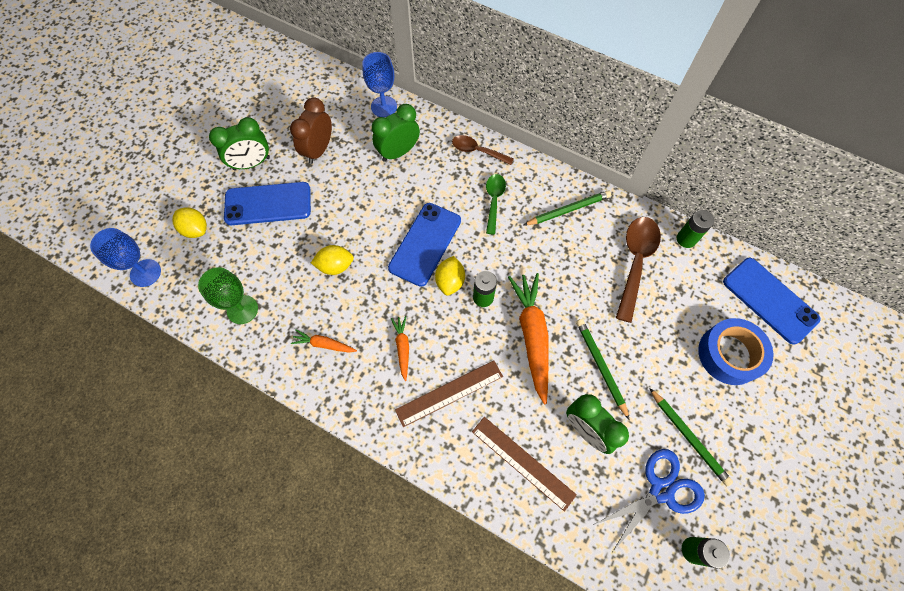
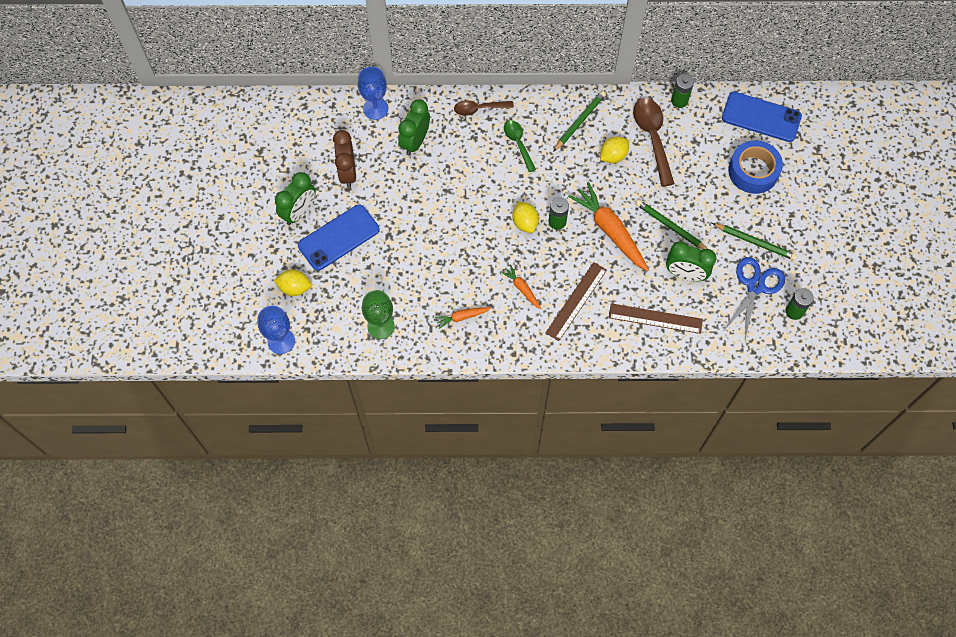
camera: 30 degrees left, 0 degrees up
(335, 266) = (429, 257): yellow lemon -> yellow lemon (613, 156)
(425, 244) = (487, 204): blue phone -> none

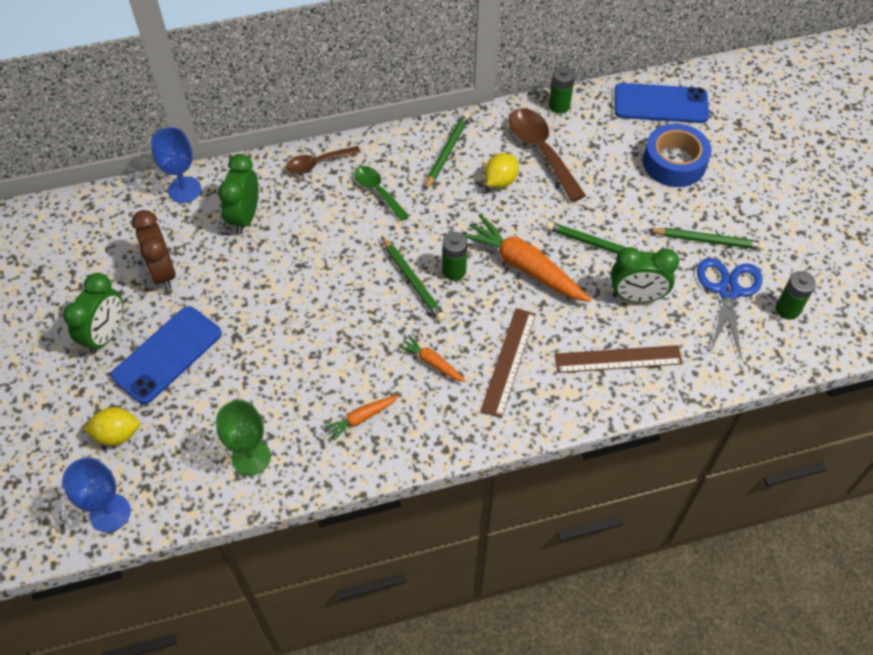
camera: 15 degrees left, 10 degrees down
(525, 223) = (413, 281): yellow lemon -> green pencil

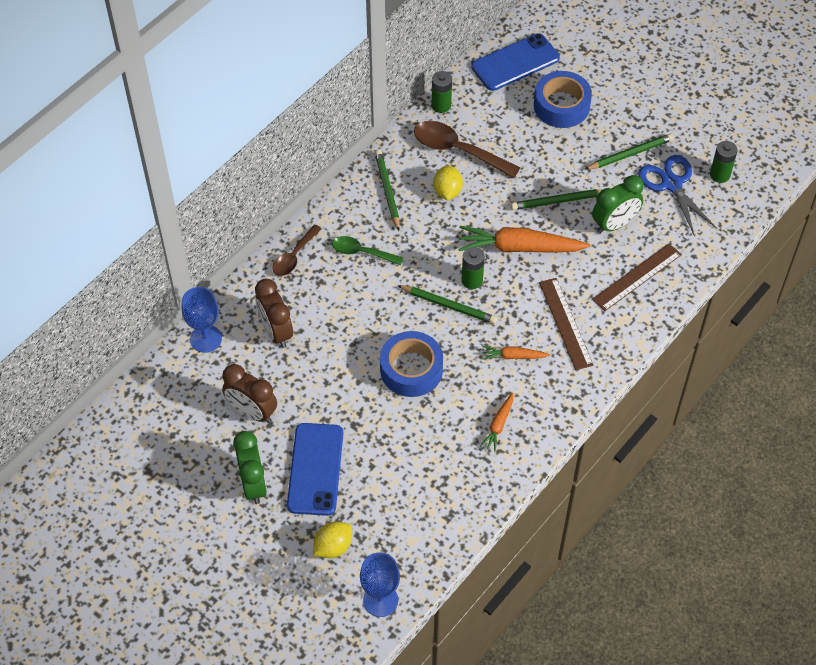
camera: 35 degrees left, 0 degrees up
(245, 217) = (276, 332): green clock -> brown clock
(251, 457) = (445, 500): green goblet -> none
(328, 318) = (411, 369): none -> blue tape

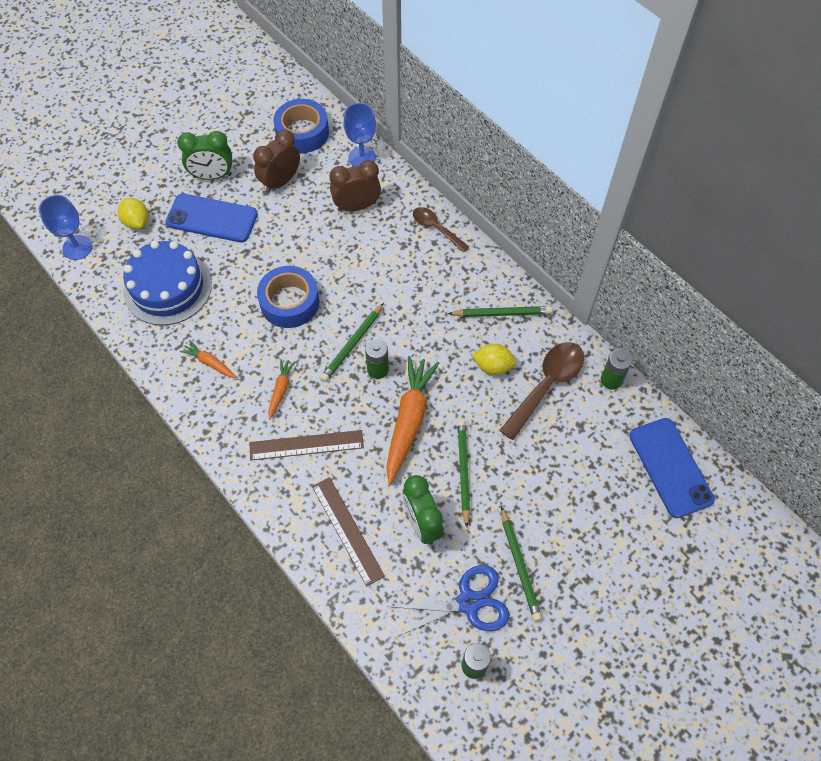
camera: 100 degrees right, 5 degrees up
(361, 252) = (430, 281): green spoon -> none
(416, 489) = (167, 287): none -> blue cake
(561, 106) = (600, 504): blue tape -> blue tape (302, 132)

